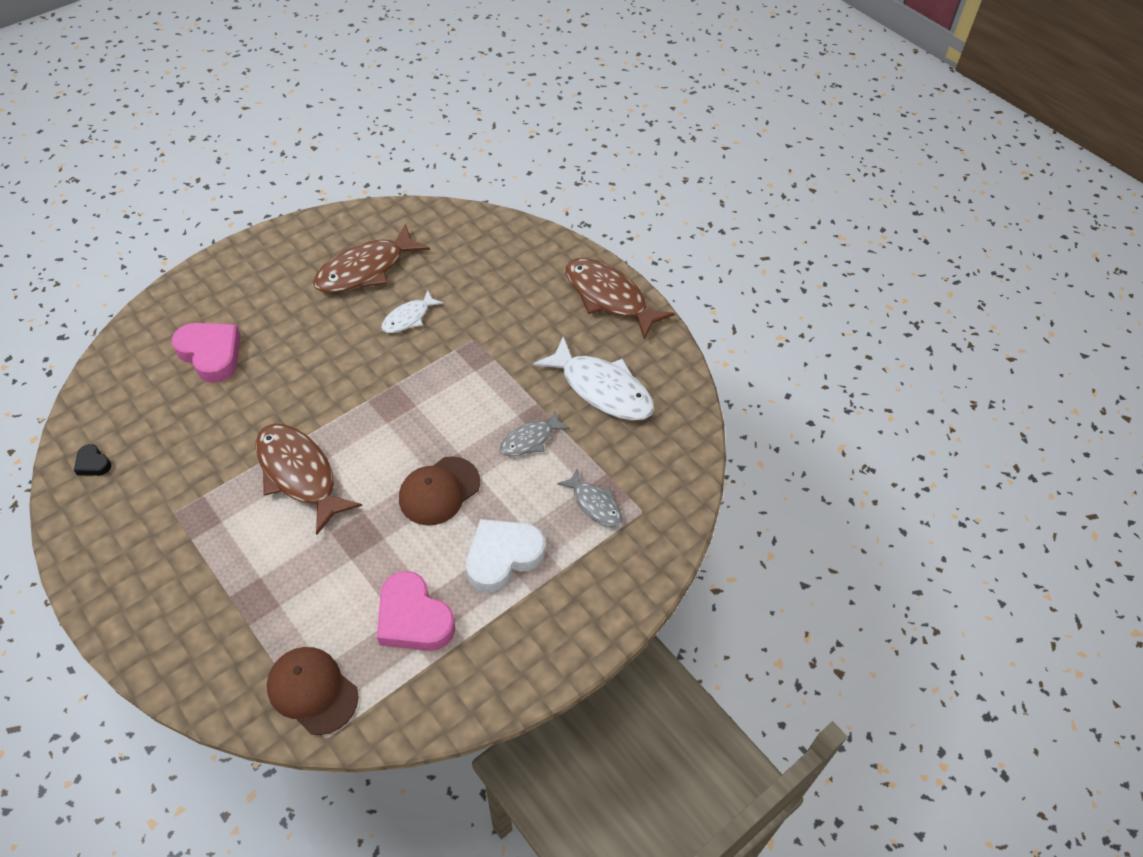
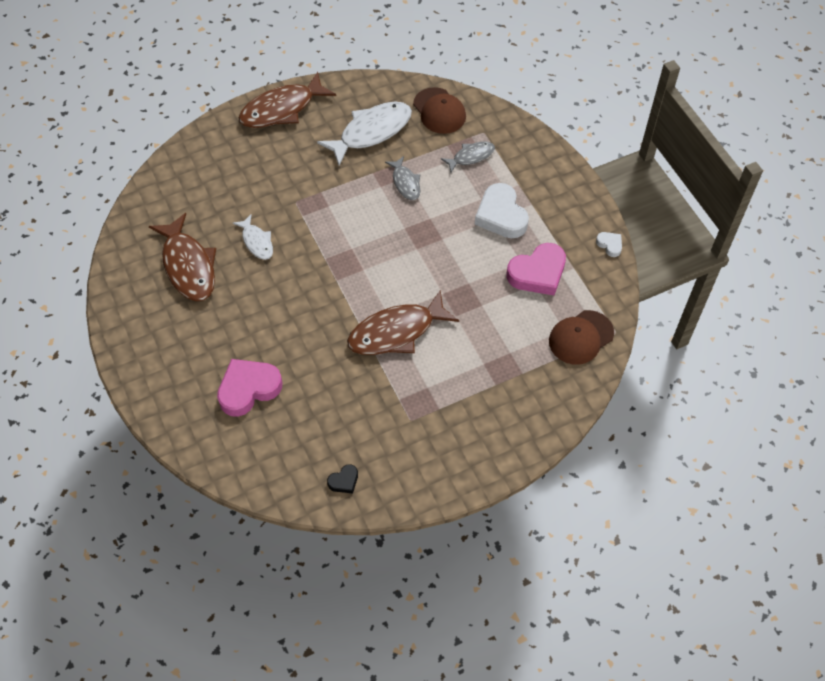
camera: 75 degrees left, 5 degrees up
(439, 491) = (436, 244): brown cap -> brown cap (439, 111)
(481, 708) = (610, 245): none -> white heart

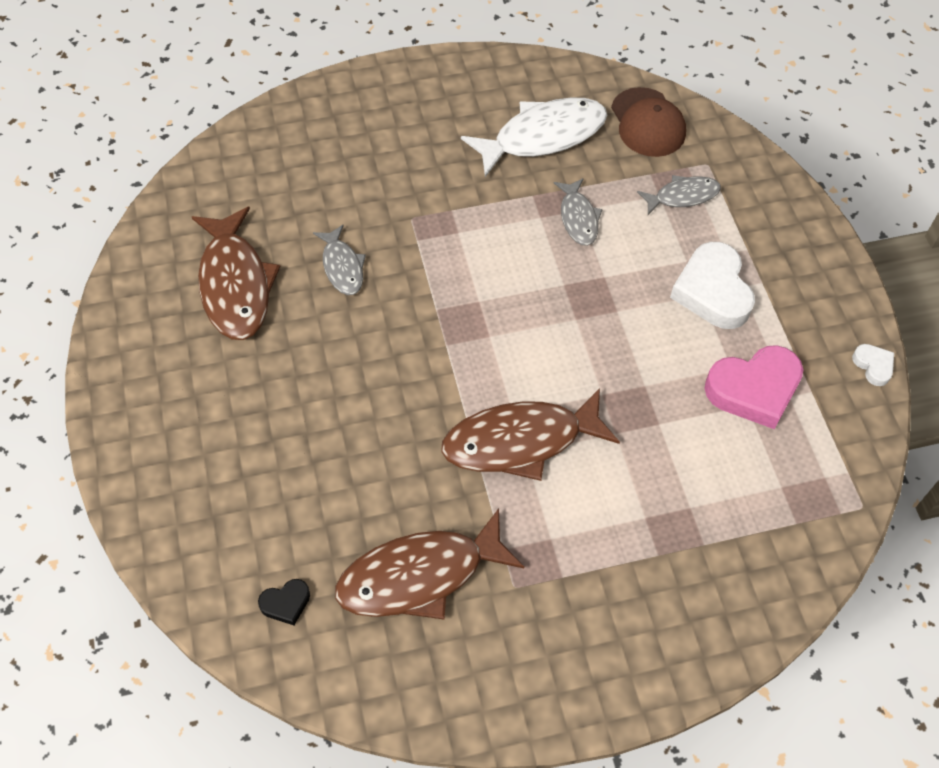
camera: 10 degrees right, 0 degrees up
(248, 389) = (278, 488): pink heart -> none
(257, 242) = (342, 267): white fish -> grey fish
(282, 109) = (421, 83): brown fish -> brown fish (419, 576)
(344, 481) = (390, 666): black heart -> black heart (286, 603)
(581, 337) = (805, 504): brown cap -> none

